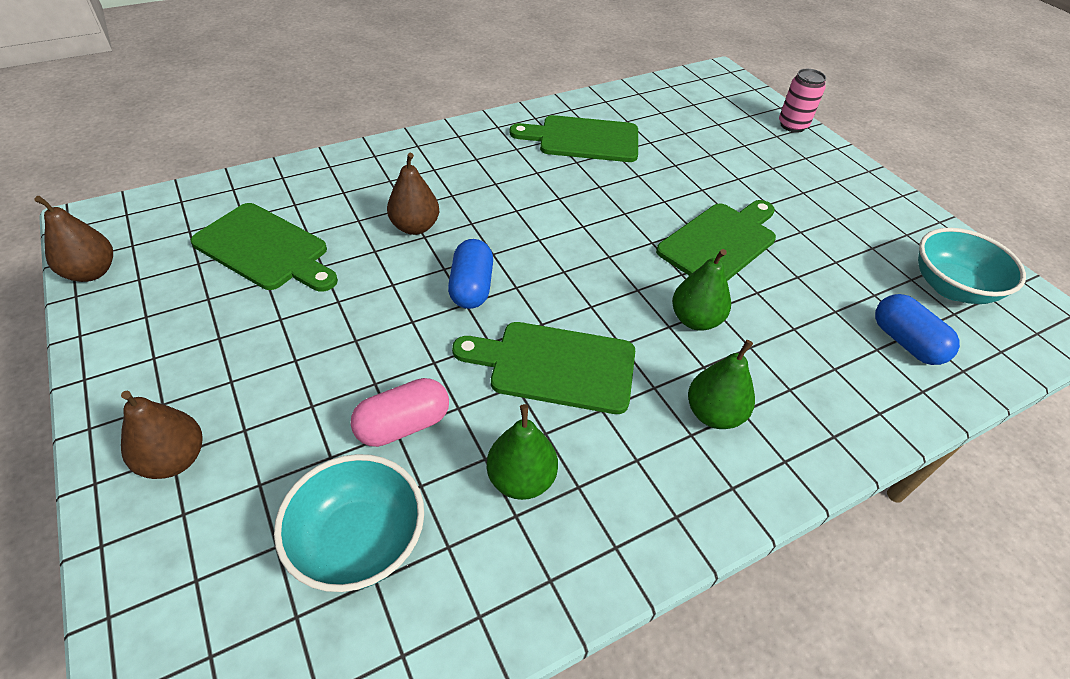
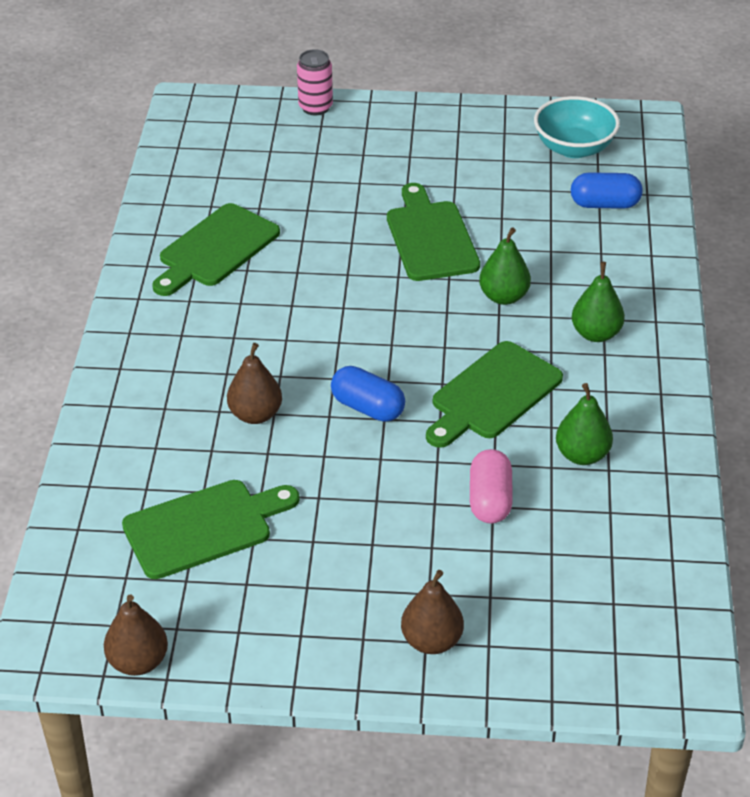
camera: 55 degrees left, 5 degrees down
(359, 541) = (577, 555): turquoise bowl -> none

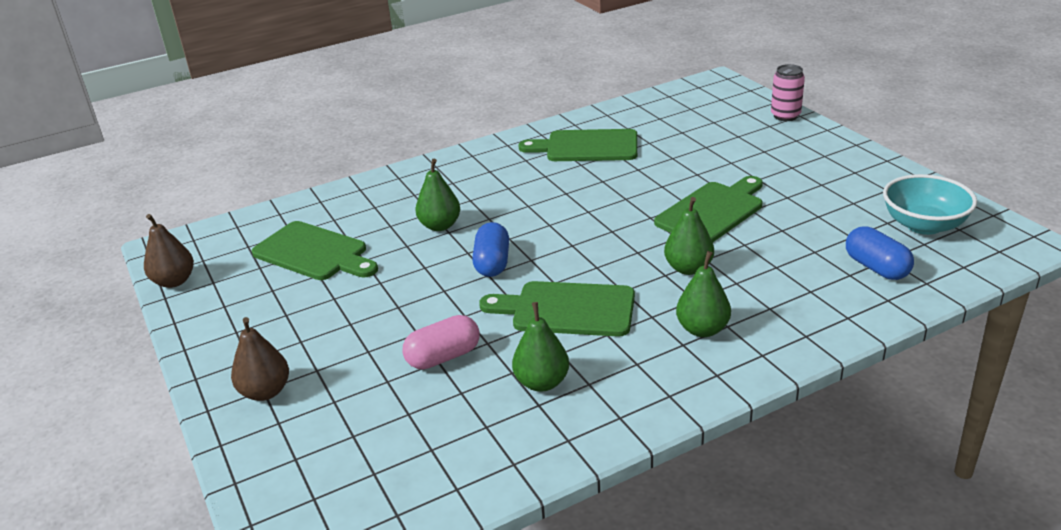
camera: 60 degrees right, 10 degrees down
(255, 415) = (440, 226): brown pear -> green pear

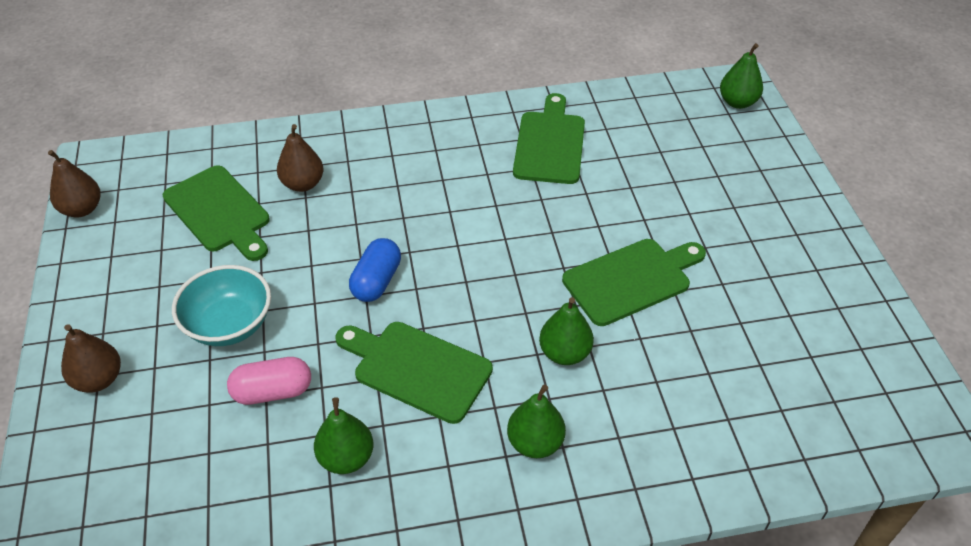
camera: 15 degrees right, 15 degrees up
(382, 218) = (303, 184): none -> brown pear
(440, 226) = (351, 213): green pear -> green pear (737, 102)
(587, 147) = (550, 144): green cutting board -> green cutting board turned 75 degrees clockwise
(785, 116) = (786, 160): pink can -> none
(876, 268) = (762, 419): blue capsule -> none
(923, 225) = (849, 374): turquoise bowl -> turquoise bowl (229, 325)

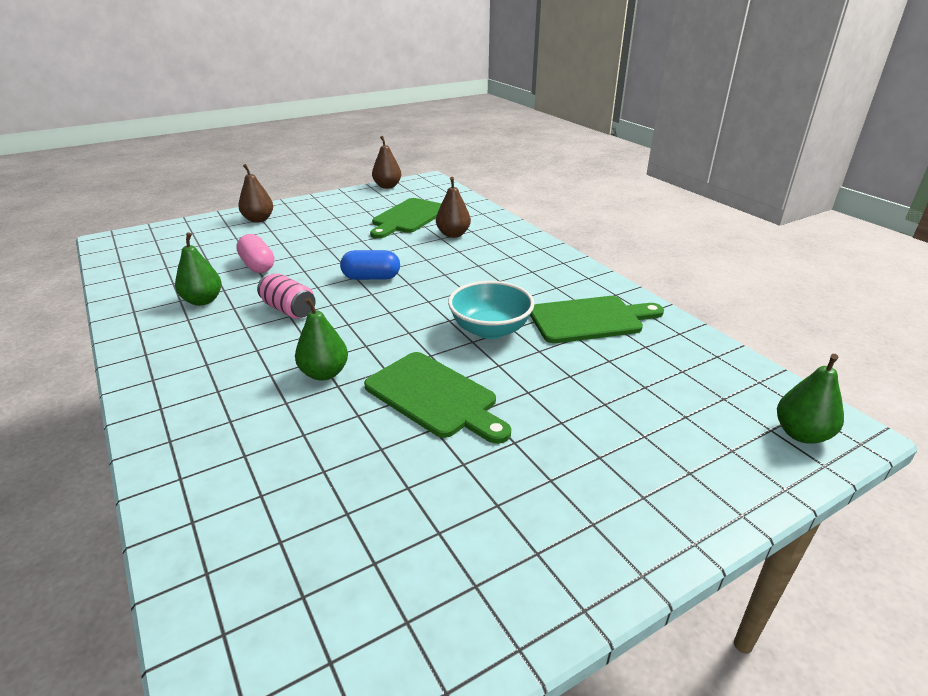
camera: 70 degrees right, 15 degrees down
(229, 325) = (311, 241): turquoise bowl -> turquoise bowl (490, 330)
(417, 369) = (289, 310): green cutting board -> pink can
(535, 443) = (220, 375): green pear -> none

